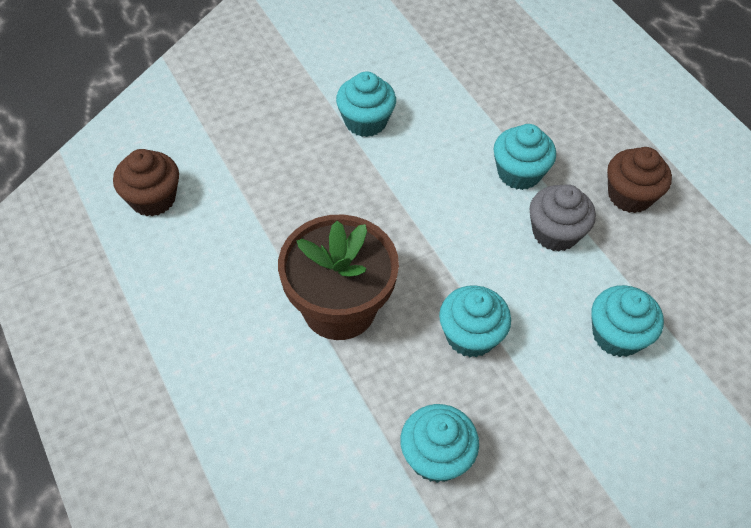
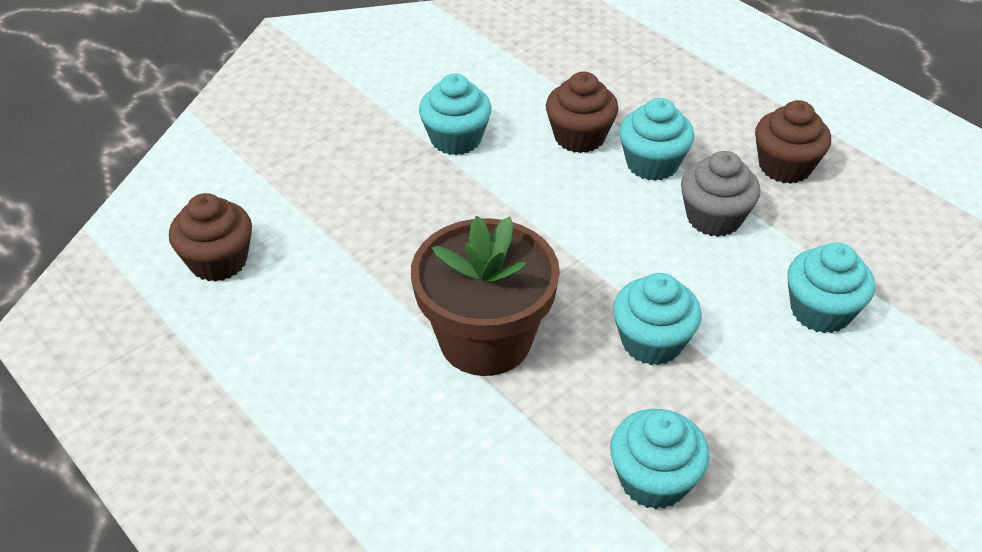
camera: 10 degrees left, 10 degrees down
(466, 137) = (579, 137): none -> brown cupcake

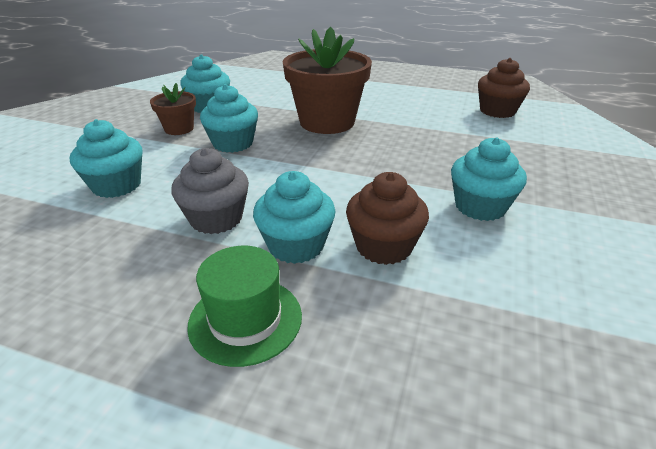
camera: 150 degrees right, 10 degrees down
(718, 125) = (245, 319): none -> green hat
(724, 419) = (179, 129): none -> brown flower pot
(785, 166) = (150, 293): brown cupcake -> none

